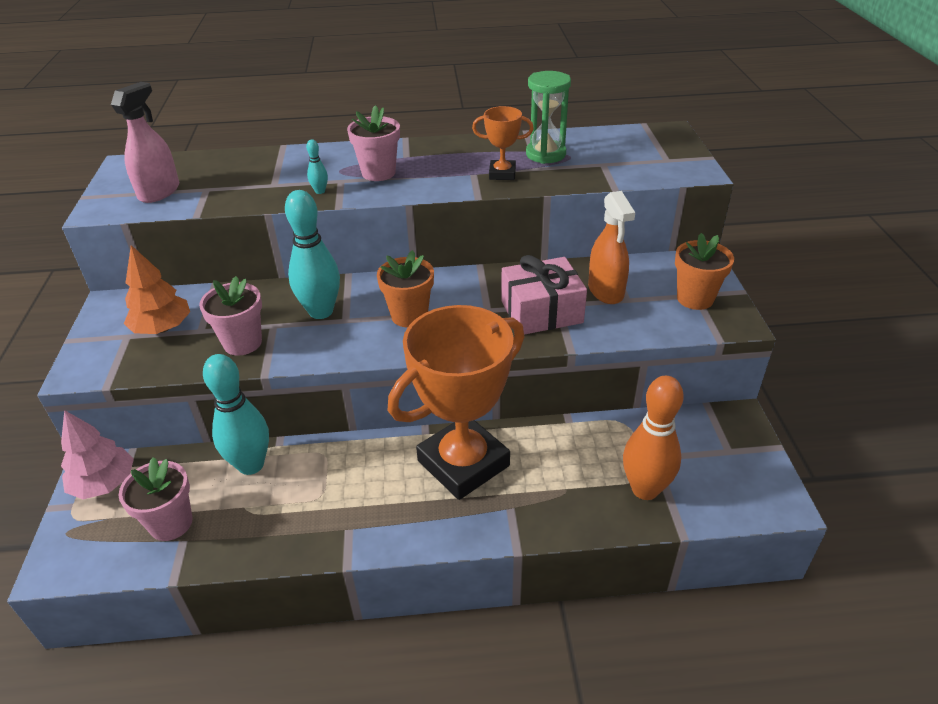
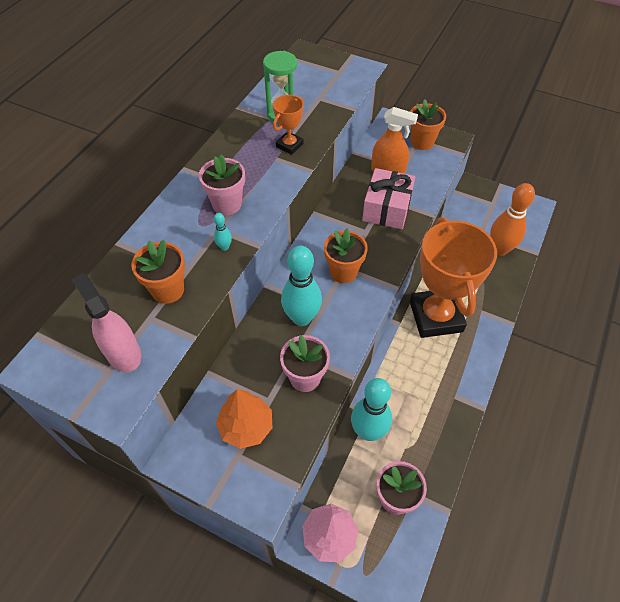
camera: 60 degrees left, 15 degrees up
(244, 185) = (168, 290): none -> orange flower pot

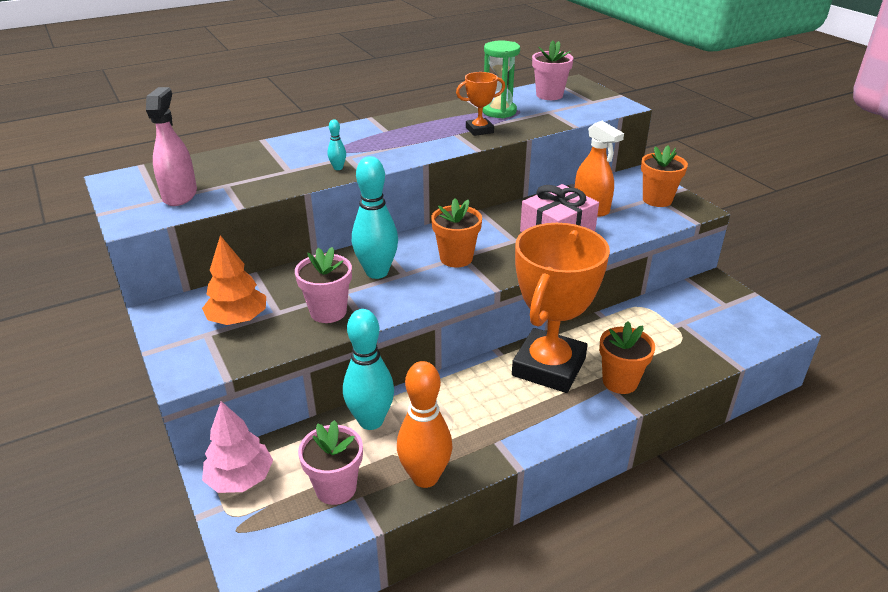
camera: 35 degrees right, 20 degrees down
(168, 290) = (260, 175): orange flower pot -> orange flower pot (620, 381)
(227, 204) = (375, 146): pink flower pot -> pink flower pot (549, 95)
(499, 249) = (692, 345): orange bowling pin -> orange bowling pin (425, 477)

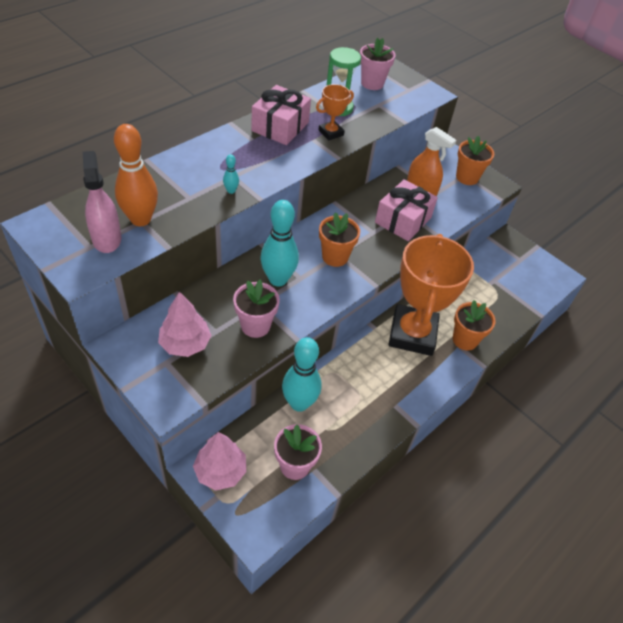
camera: 20 degrees left, 15 degrees up
(238, 319) = (185, 344): orange tree -> pink tree
(423, 123) = (280, 127): none -> pink gift
(425, 477) = (355, 444): orange bowling pin -> orange bowling pin (140, 219)

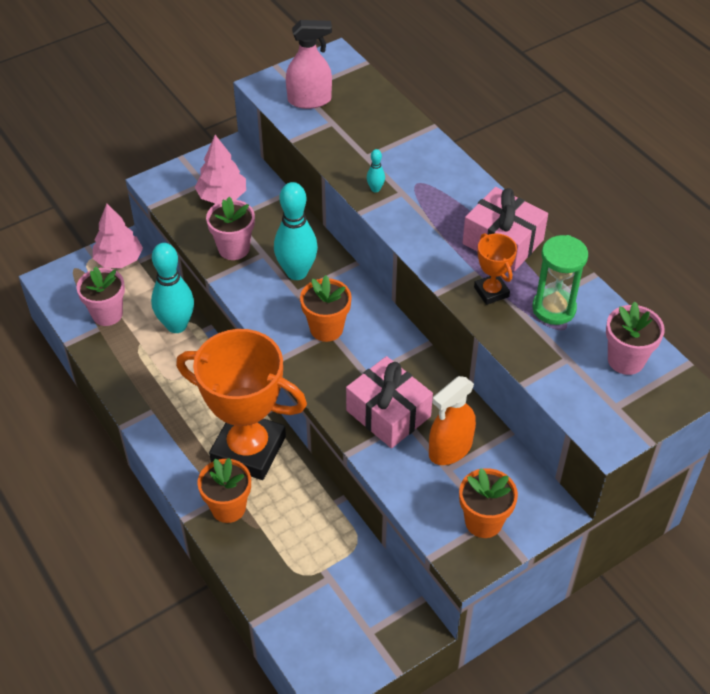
camera: 105 degrees right, 0 degrees up
(140, 219) = (335, 122): orange bowling pin -> none

